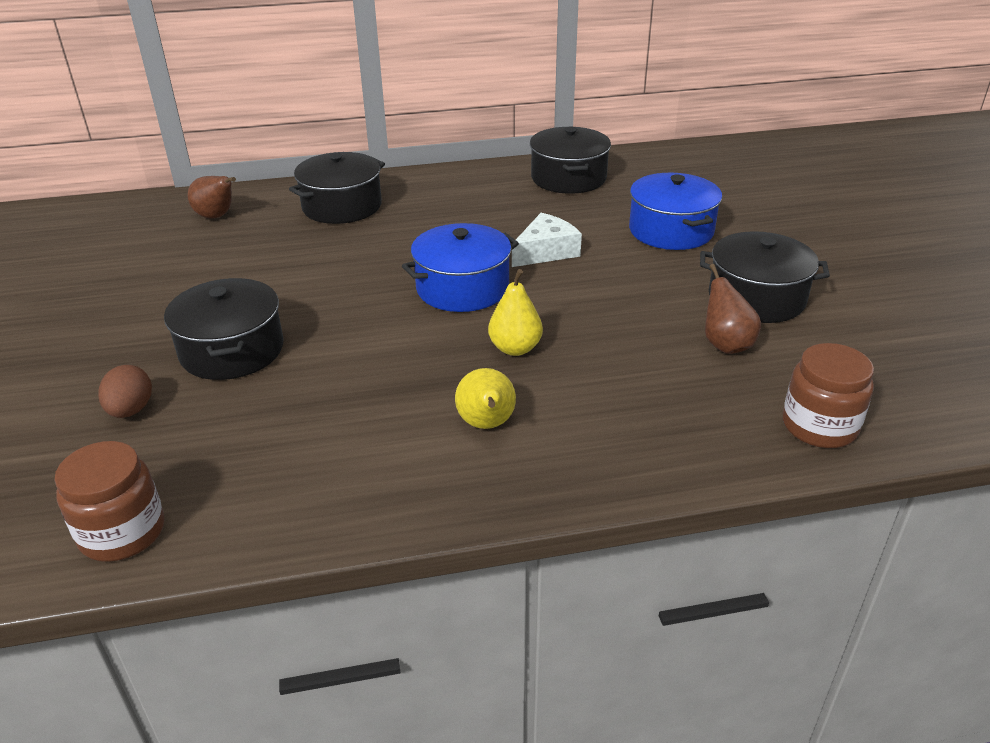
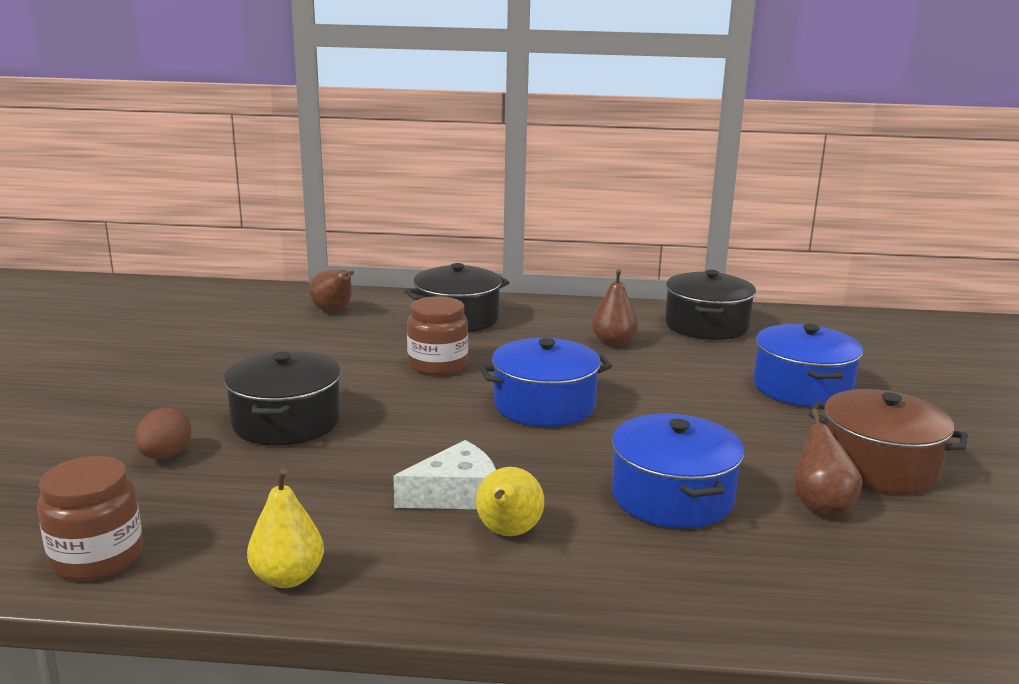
camera: 15 degrees right, 15 degrees down
(495, 210) = (613, 343): none -> brown pear
(515, 348) = (574, 468): yellow pear -> yellow pear (288, 578)
(546, 251) = (650, 386): white cheese -> white cheese (455, 494)
(607, 360) = (672, 497): none -> blue pot
(756, 298) = (878, 466): black pot -> brown pot
(819, 426) = (906, 609): brown jar -> brown jar (438, 365)

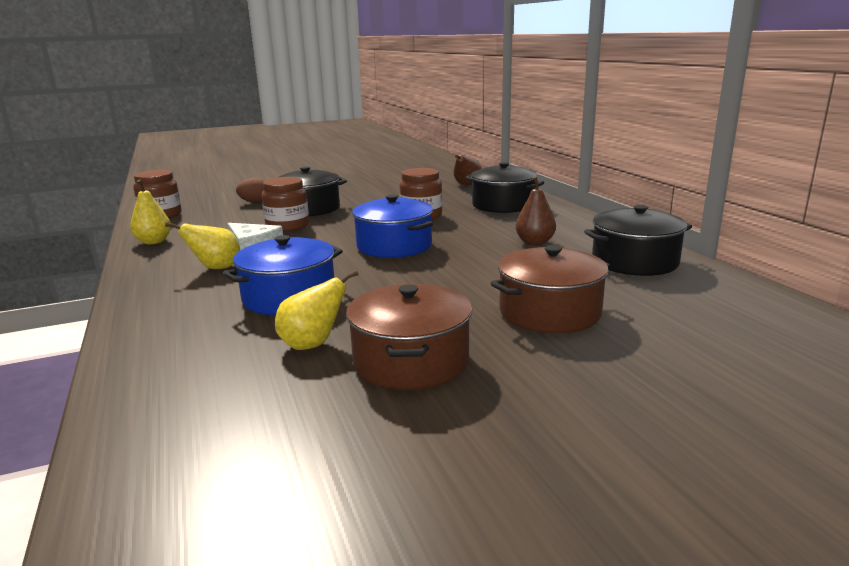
camera: 65 degrees right, 0 degrees up
(360, 452) = (287, 226): none -> brown jar
(802, 387) = (549, 312): blue pot -> brown pot
(820, 505) = (312, 344): brown pear -> yellow pear

